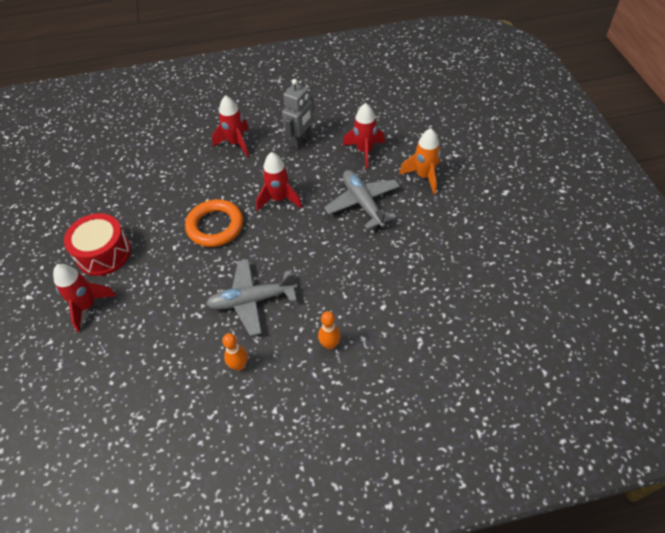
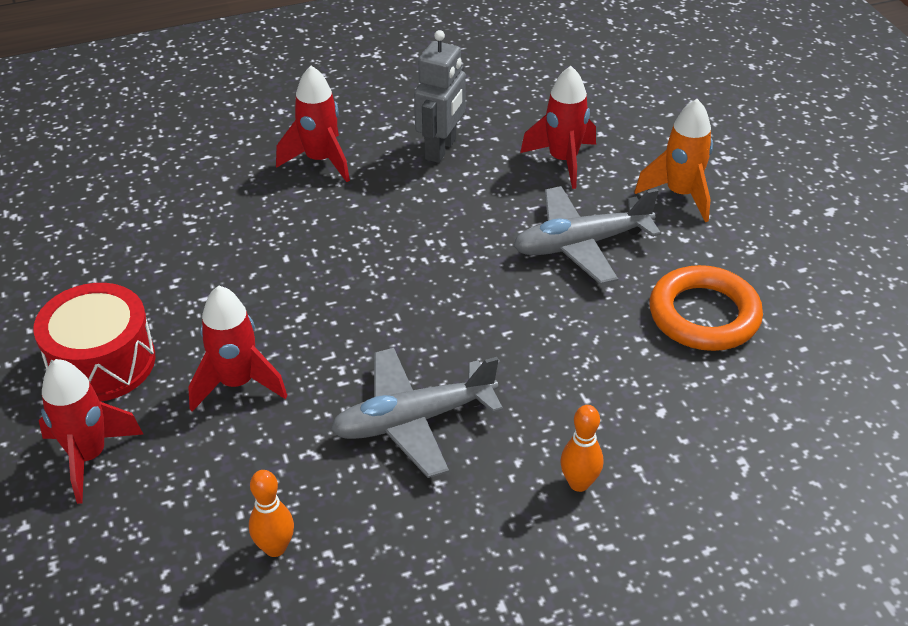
camera: 10 degrees left, 10 degrees down
(215, 226) = (312, 300): orange ring -> orange ring (704, 315)
(239, 365) = (414, 534): orange bowling pin -> orange bowling pin (275, 548)
(279, 199) = (424, 247): red rocket -> red rocket (237, 383)
(363, 203) = (581, 244): grey plane -> grey plane turned 75 degrees counterclockwise

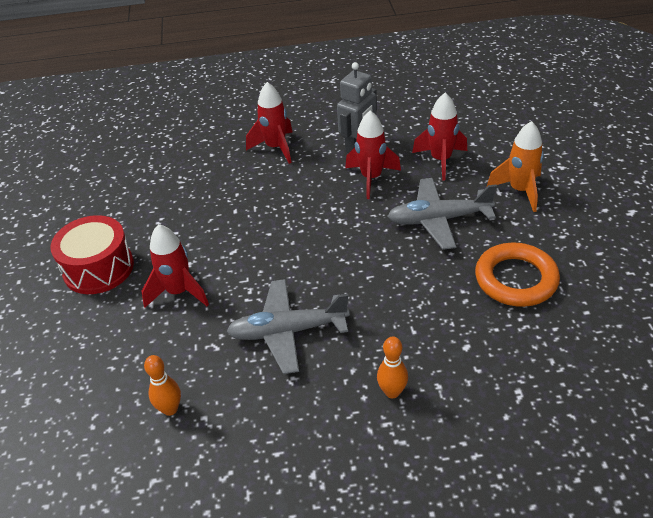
camera: 15 degrees right, 0 degrees up
(89, 456) = (71, 330): red rocket -> red rocket (371, 178)

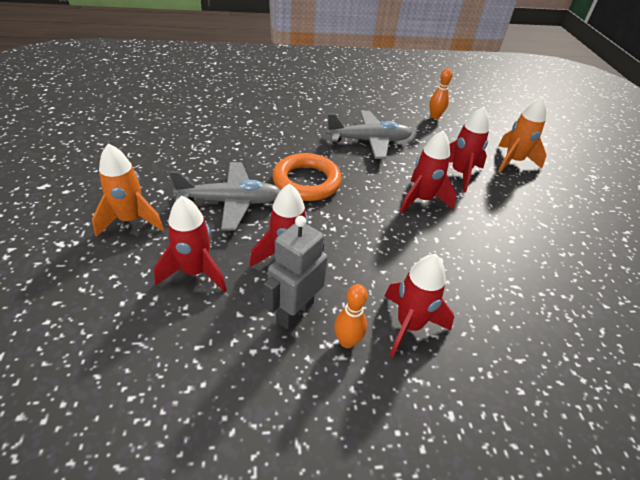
camera: 175 degrees right, 0 degrees up
(94, 324) = (513, 161): none -> orange rocket
(98, 268) = (540, 200): red drum -> none
(237, 249) = (422, 200): none -> red rocket
(392, 392) = (303, 108): orange bowling pin -> orange bowling pin (347, 341)
(516, 279) = (191, 149): orange ring -> orange ring (306, 182)

